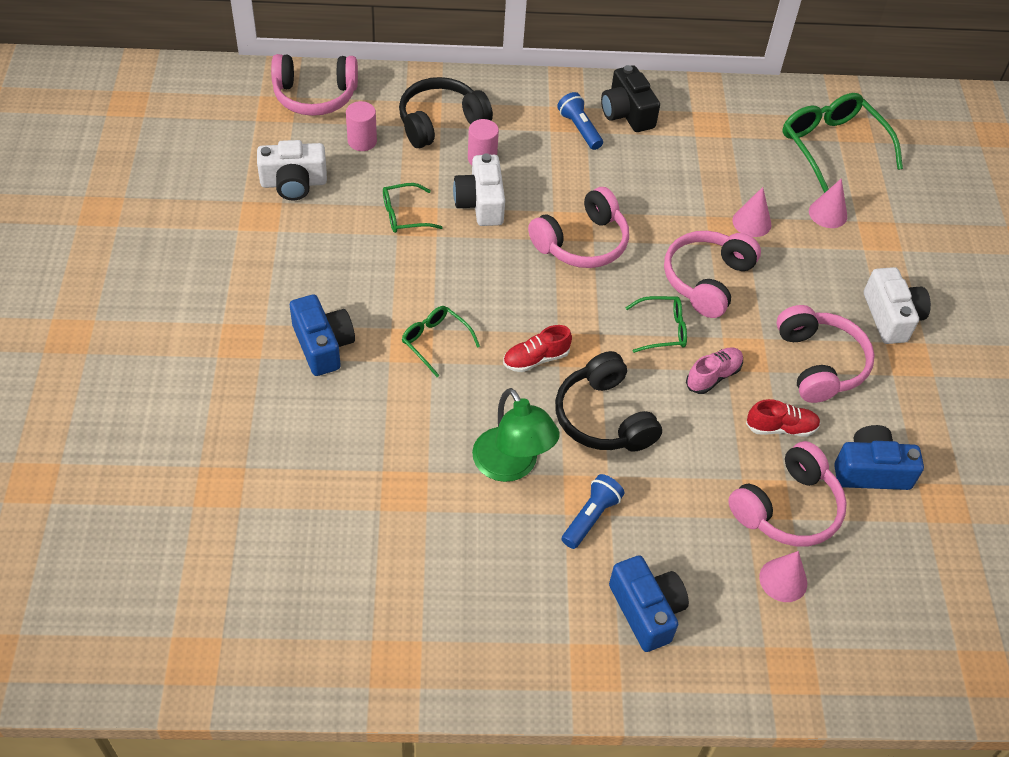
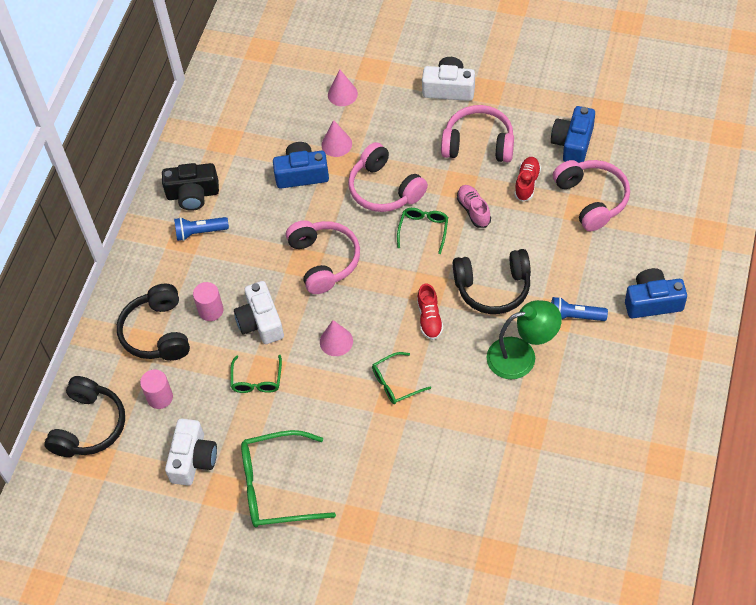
camera: 65 degrees left, 5 degrees up
(315, 95) = (89, 426): pink headphones -> black headphones
(323, 345) = (378, 463): blue camera -> blue camera (301, 174)
(480, 203) = (260, 322): white camera -> white camera turned 60 degrees clockwise
(591, 517) = (574, 316): blue flashlight -> blue flashlight turned 45 degrees counterclockwise
(783, 580) = (644, 218): pink cone -> pink cone (336, 341)
(832, 146) = (275, 69): green glasses -> green glasses (276, 487)

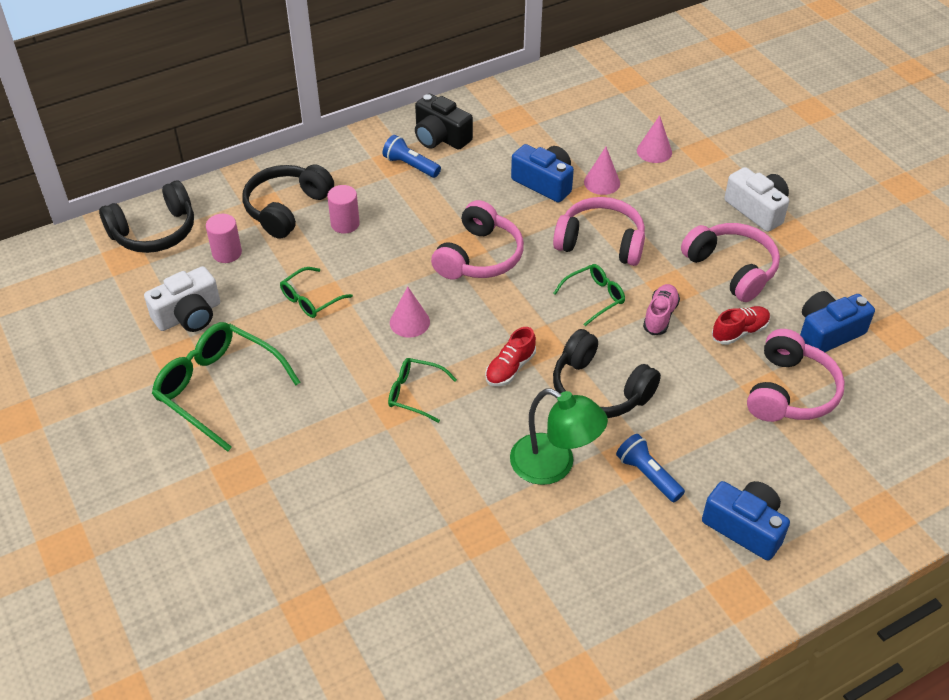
camera: 40 degrees right, 10 degrees down
(260, 322) = (370, 261): white camera -> none
(385, 189) = (600, 242): pink headphones -> pink headphones turned 105 degrees clockwise

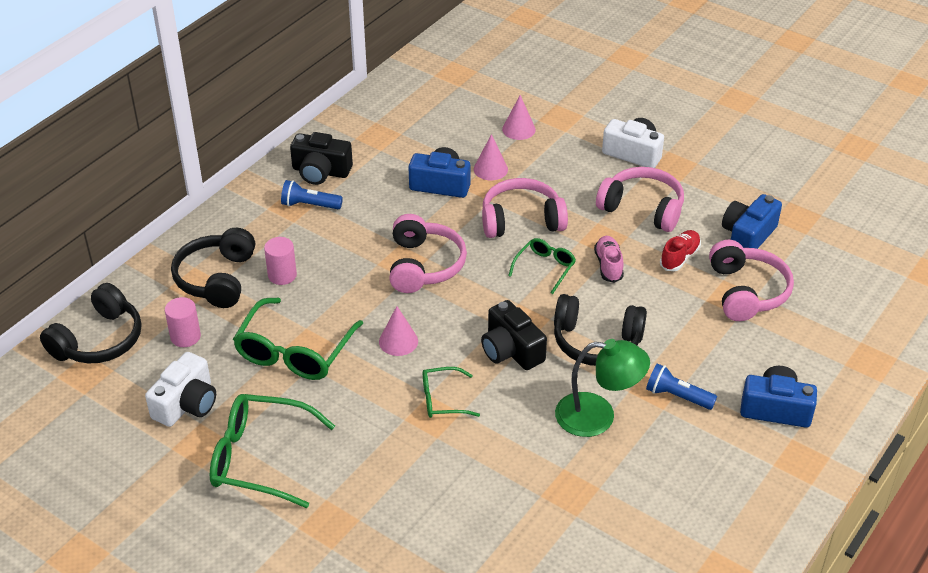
camera: 25 degrees left, 5 degrees down
(310, 299) = (294, 352): green glasses -> green glasses, size x1.84
(510, 368) = (511, 350): red shoe -> black camera

